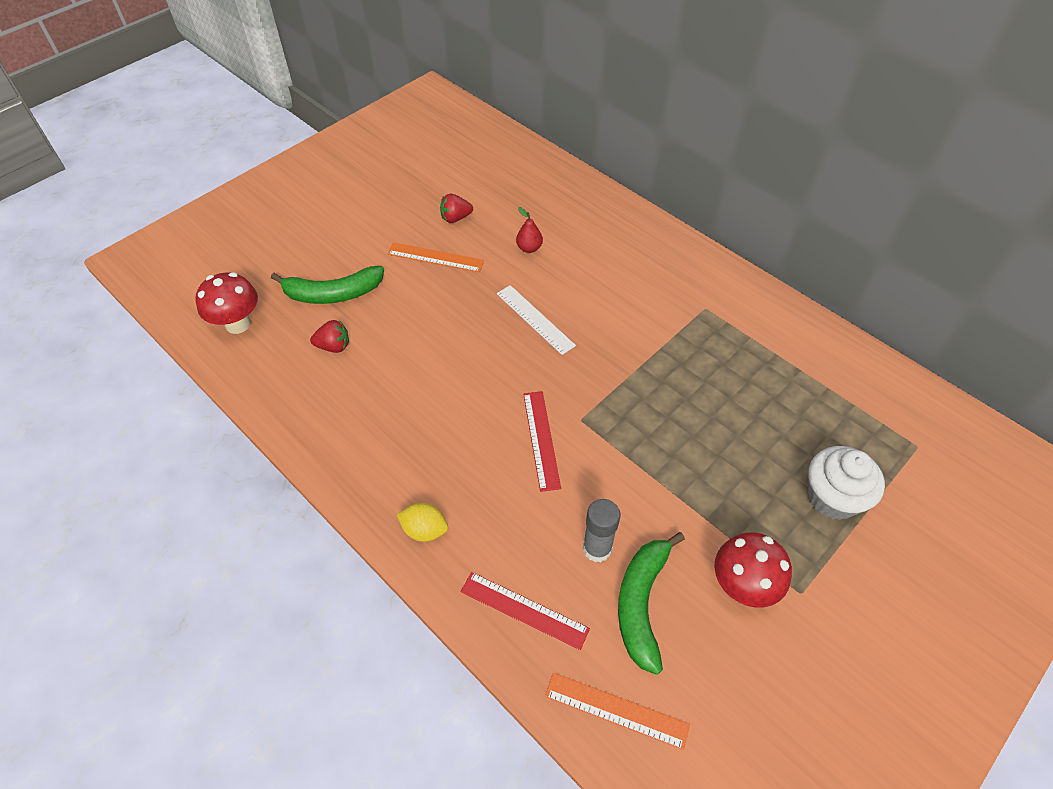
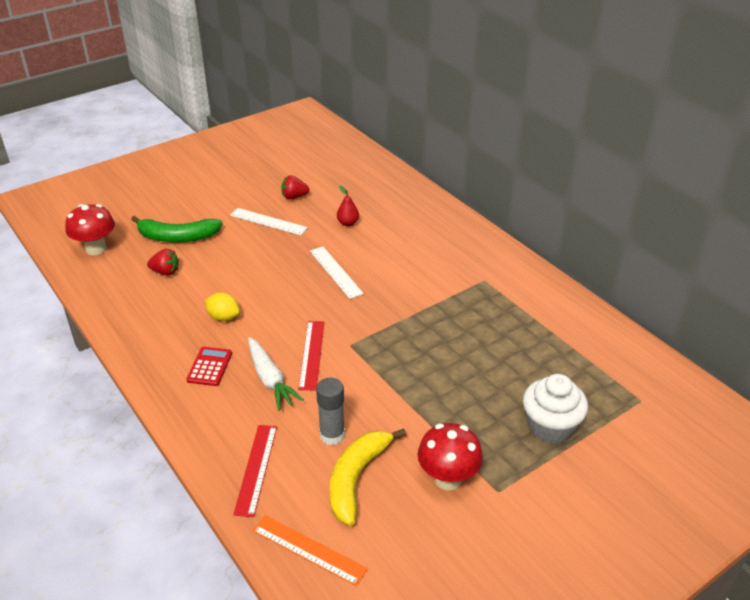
camera: 10 degrees right, 15 degrees down
(424, 530) = (194, 403): yellow lemon -> yellow lemon (223, 317)
(427, 475) = (209, 367): none -> red calculator
(435, 257) = (268, 221): orange ruler -> white ruler
(503, 482) = (270, 379): none -> white carrot
(524, 610) = (256, 469): red ruler -> red ruler turned 60 degrees clockwise
(641, 603) = (356, 478): green banana -> yellow banana

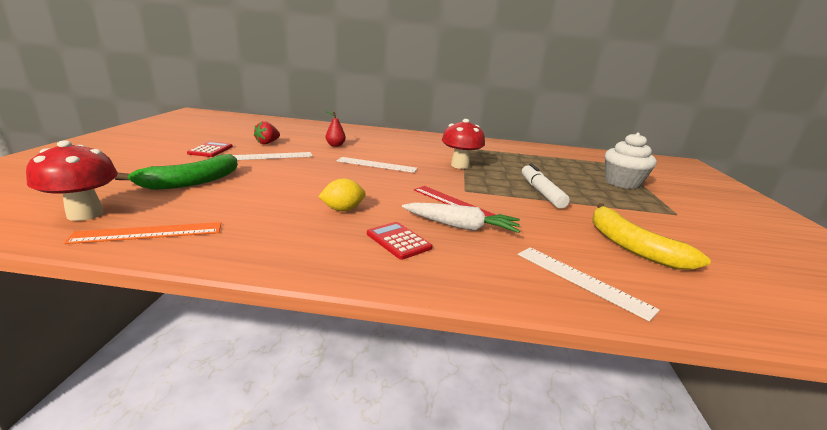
camera: 50 degrees left, 15 degrees down
(165, 272) = (221, 203): red strawberry -> none
(237, 194) = (210, 150): none -> red calculator
(256, 469) = (581, 280): red ruler -> white ruler
(309, 549) = (724, 302): orange ruler -> orange ruler (148, 233)
(332, 435) = (566, 234): grey glue stick -> none
(418, 385) = (541, 192): none -> white marker
(448, 479) = (654, 221): red mushroom -> red mushroom (460, 165)

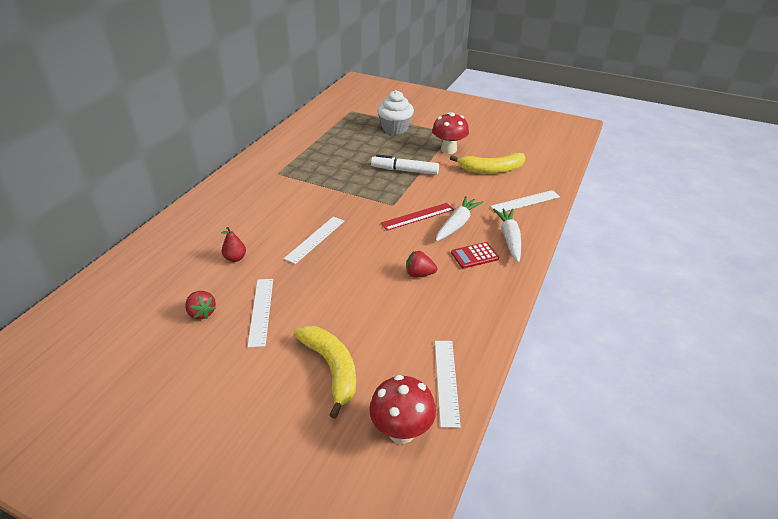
camera: 70 degrees left, 15 degrees up
(148, 233) = (446, 381): orange ruler -> white ruler
(191, 182) = (331, 368): green banana -> yellow banana
(210, 150) = (215, 363): red calculator -> none
(343, 209) = (419, 274): yellow lemon -> red strawberry
(460, 165) = (332, 191): red mushroom -> red mushroom (448, 150)
(460, 267) = (509, 238): none -> white carrot

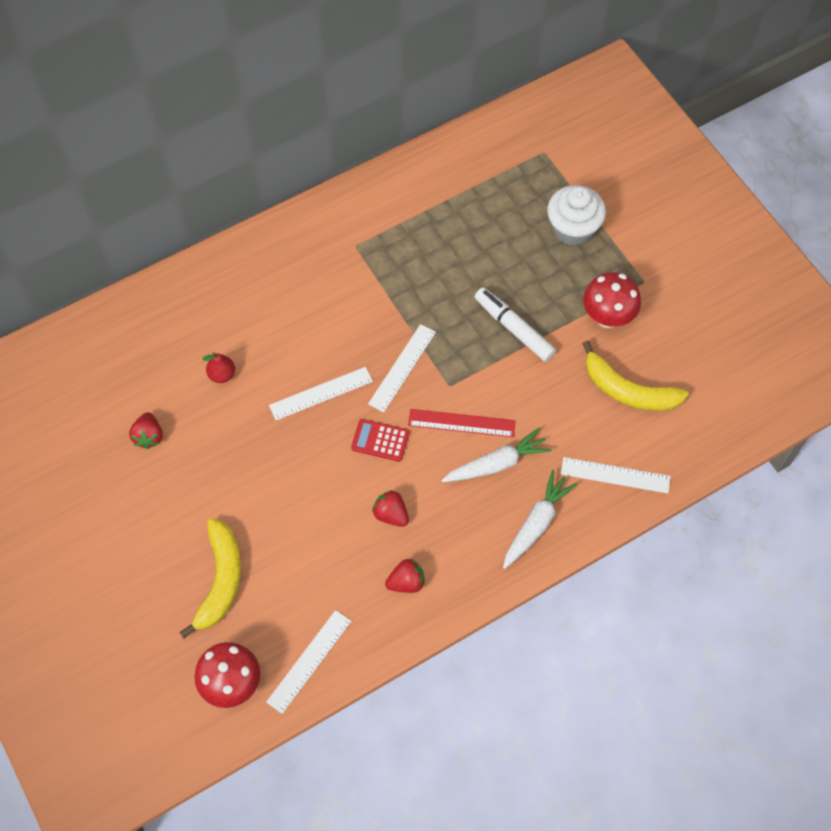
camera: 35 degrees right, 25 degrees up
(261, 311) = (203, 468): white ruler -> white ruler (402, 367)
(465, 302) = (406, 582): none -> red strawberry
(474, 256) = (473, 525): red calculator -> red calculator (380, 440)

